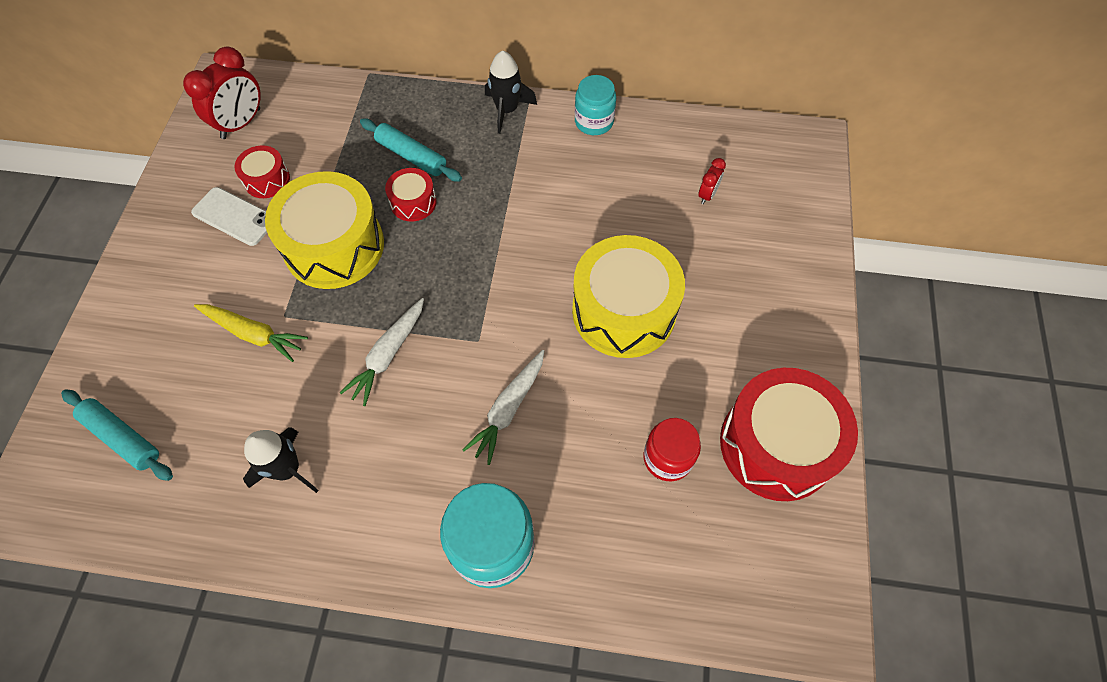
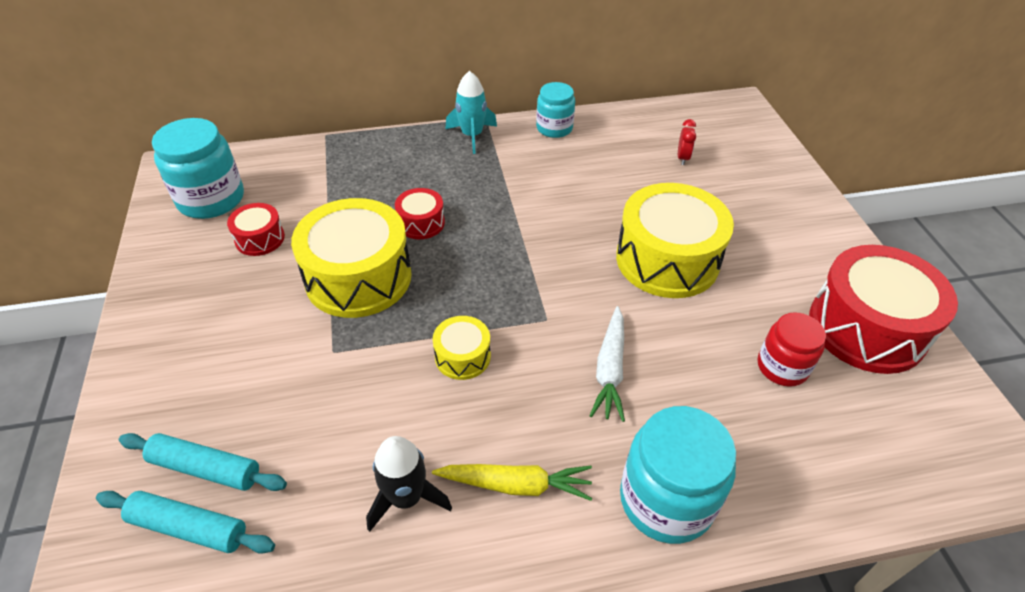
camera: 20 degrees left, 15 degrees down
(234, 217) = (237, 278): white phone -> none
(241, 124) = (211, 199): red clock -> turquoise jar
(254, 334) = (306, 377): yellow carrot -> yellow carrot (516, 485)
(388, 355) = (462, 356): white carrot -> yellow drum
(411, 156) = (400, 187): turquoise rolling pin -> turquoise rolling pin (206, 468)
(507, 110) = (472, 135): black rocket -> turquoise rocket

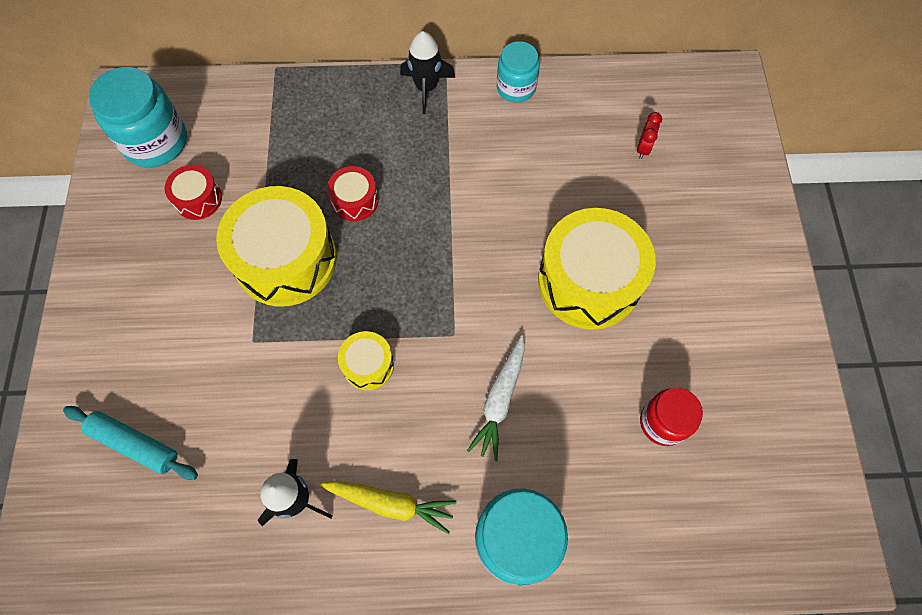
camera: 10 degrees right, 20 degrees up
(189, 528) = (119, 497): turquoise rolling pin -> none
(472, 135) = (426, 88): turquoise rocket -> black rocket
(866, 328) = (761, 391): red drum -> none

